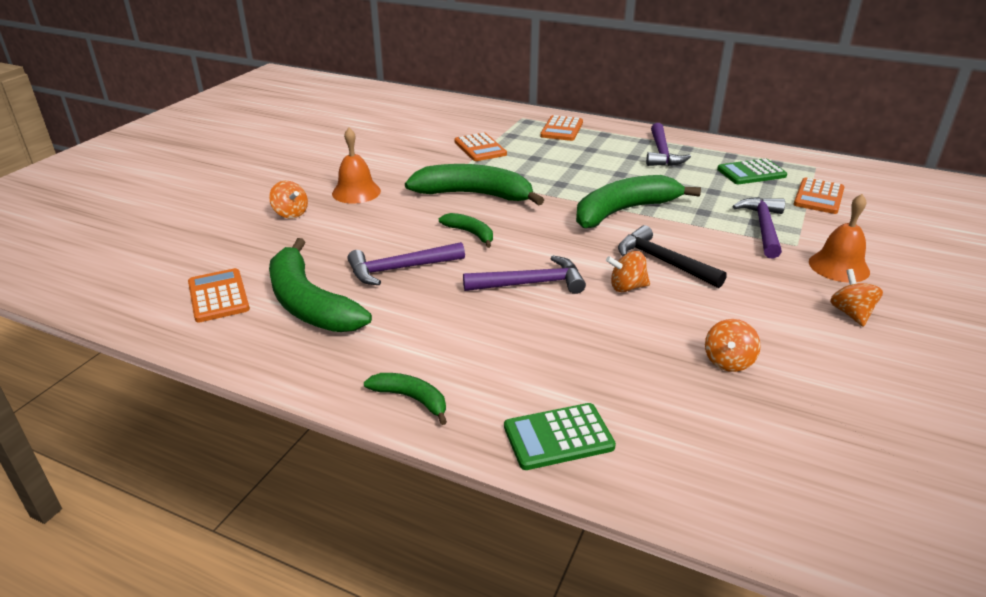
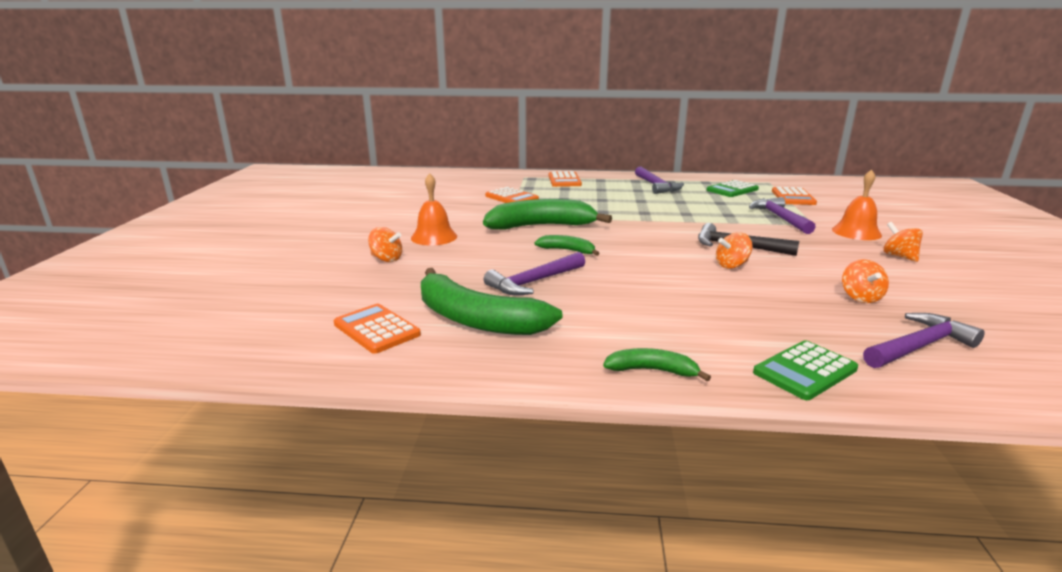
camera: 20 degrees left, 10 degrees down
(531, 283) = (656, 274): purple hammer -> purple hammer (919, 346)
(624, 211) = (671, 221): green banana -> none

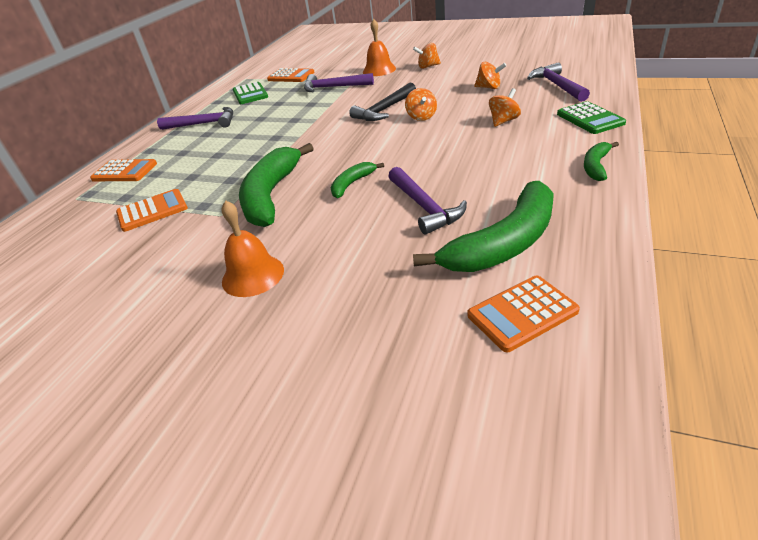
camera: 70 degrees left, 15 degrees up
(386, 259) = (310, 317): orange spinning top -> orange spinning top (503, 121)

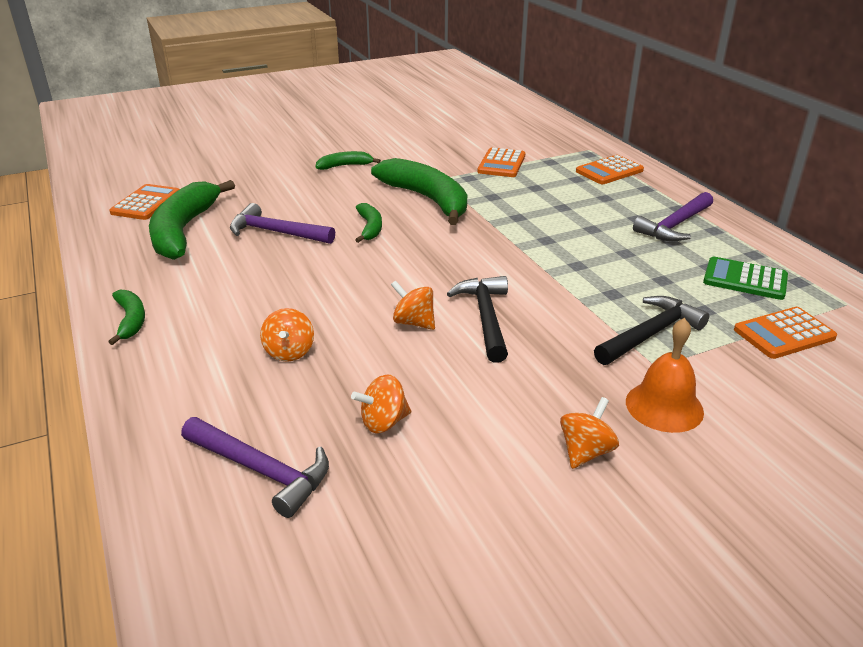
camera: 130 degrees right, 5 degrees down
(253, 275) = (345, 166): orange bell -> green banana
(333, 87) = (650, 334): purple hammer -> black hammer
(590, 119) = (164, 397): green calculator -> none

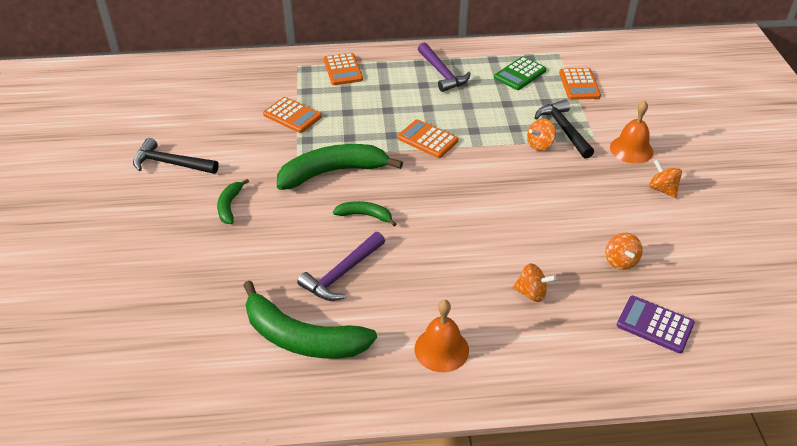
camera: 70 degrees left, 10 degrees up
(131, 320) = (453, 385): green banana -> none
(146, 203) = (219, 364): orange calculator -> orange calculator (427, 139)
(182, 305) = (441, 349): none -> orange bell
(262, 470) = (655, 325): purple hammer -> purple calculator
(414, 322) = (516, 223): orange spinning top -> orange spinning top (539, 145)
(485, 317) = (522, 189): black hammer -> black hammer (171, 163)

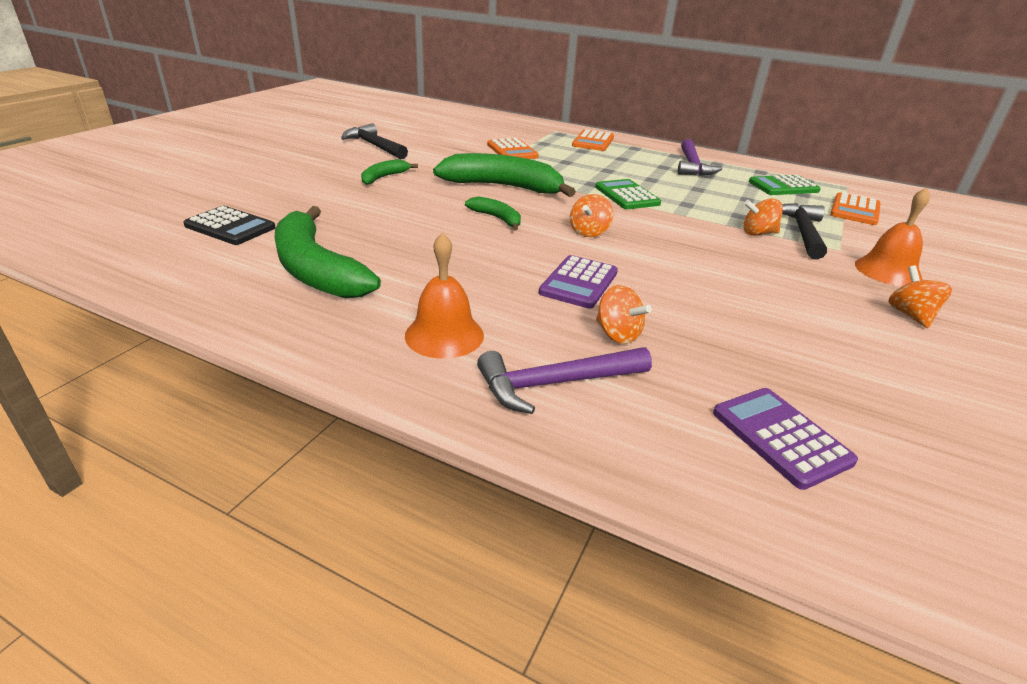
camera: 30 degrees right, 10 degrees down
(185, 329) = (230, 227): none -> black calculator
(342, 274) = (419, 244): purple hammer -> purple hammer (555, 384)
(427, 139) = (626, 195): orange calculator -> green calculator
(474, 257) = (579, 283): none -> purple calculator
(620, 261) = (781, 354): orange spinning top -> orange spinning top (589, 232)

